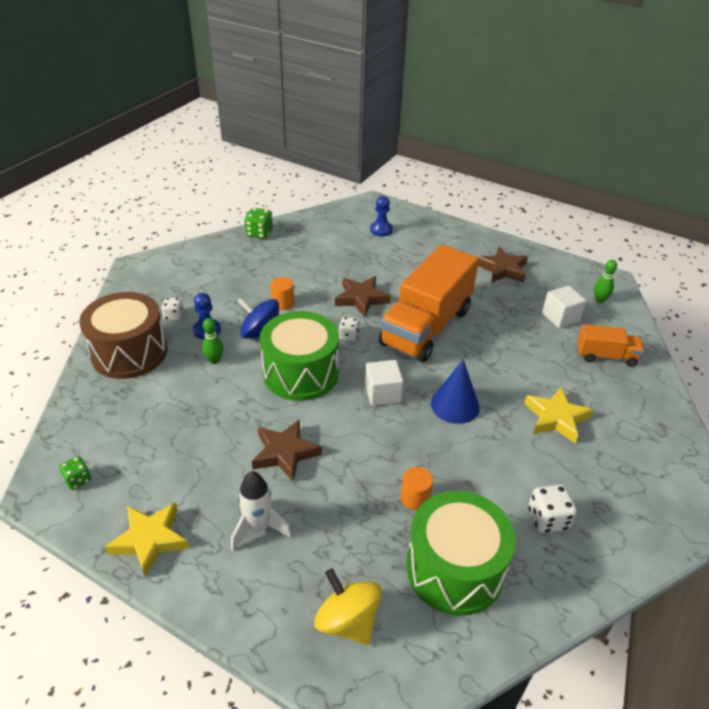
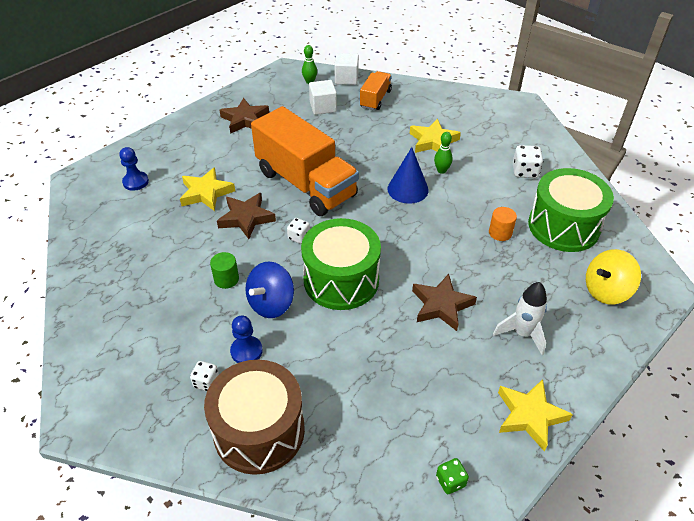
camera: 75 degrees left, 5 degrees up
(214, 360) = (300, 348): green bowling pin -> green bowling pin (441, 170)
(259, 233) = (79, 283): green dice -> none
(283, 303) = (226, 279): orange cylinder -> green cylinder
(383, 393) = (383, 229): white cube -> white cube (346, 78)
(384, 269) = (206, 193): none -> yellow star

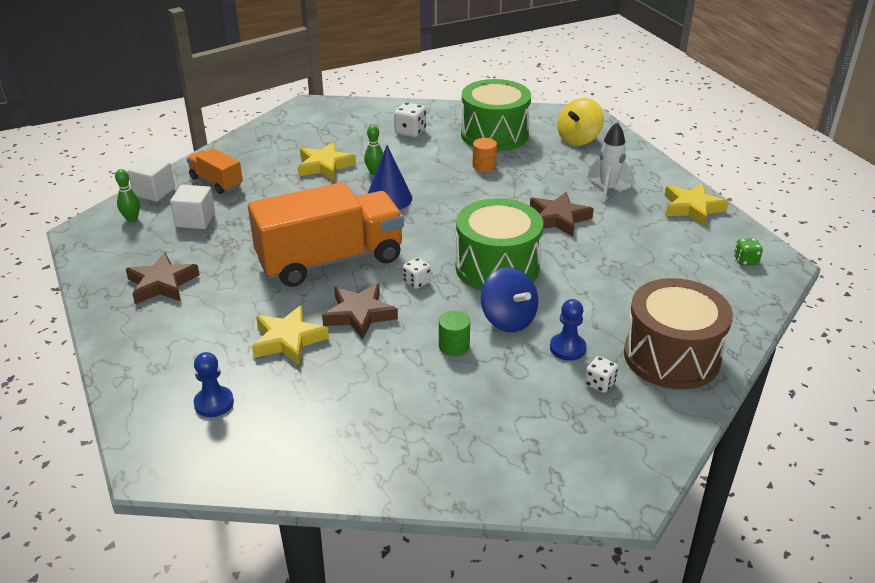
camera: 70 degrees left, 10 degrees down
(606, 291) = (578, 139): yellow spinning top -> yellow spinning top turned 45 degrees clockwise

